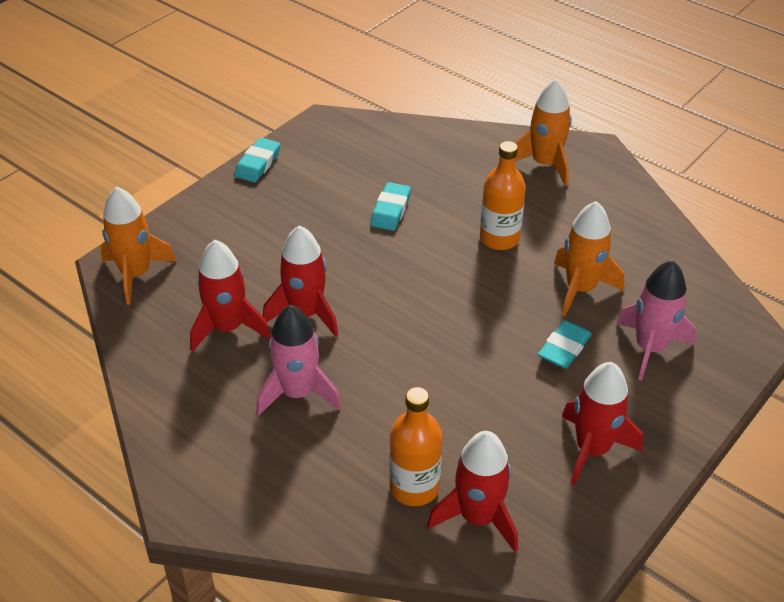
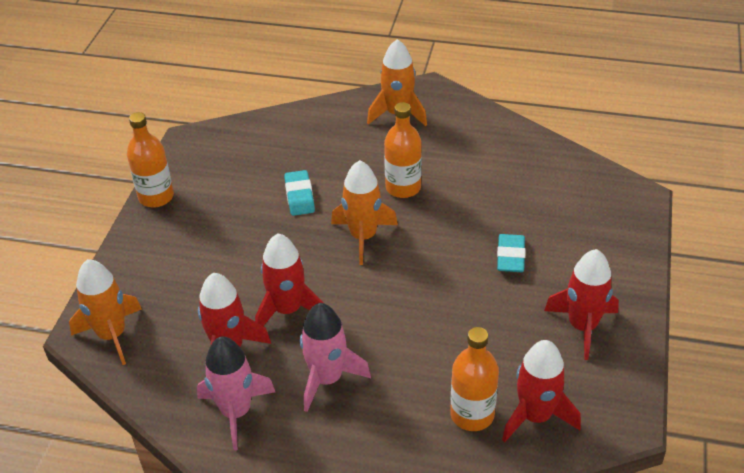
camera: 25 degrees left, 0 degrees up
(258, 164) = (156, 197): turquoise eraser -> orange bottle
(580, 289) = (491, 205): orange rocket -> orange rocket (363, 237)
(650, 348) = (572, 231): pink rocket -> pink rocket (236, 412)

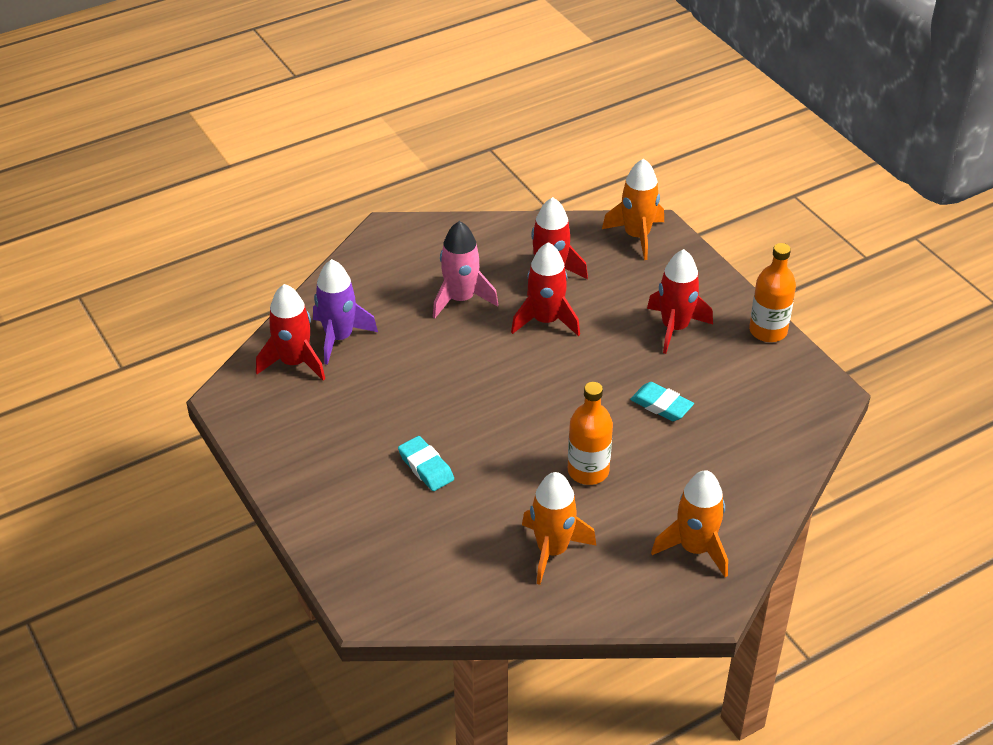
camera: 135 degrees right, 0 degrees up
(236, 412) = (494, 249): pink rocket -> none
(363, 237) = (563, 406): orange rocket -> orange rocket (552, 550)
(472, 414) = (339, 338): orange bottle -> purple rocket
(582, 326) = (314, 445): red rocket -> red rocket (675, 328)

